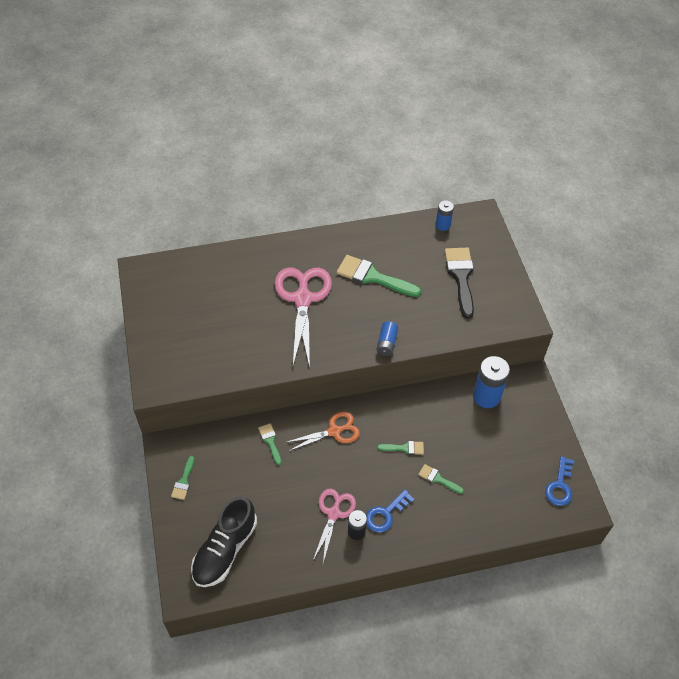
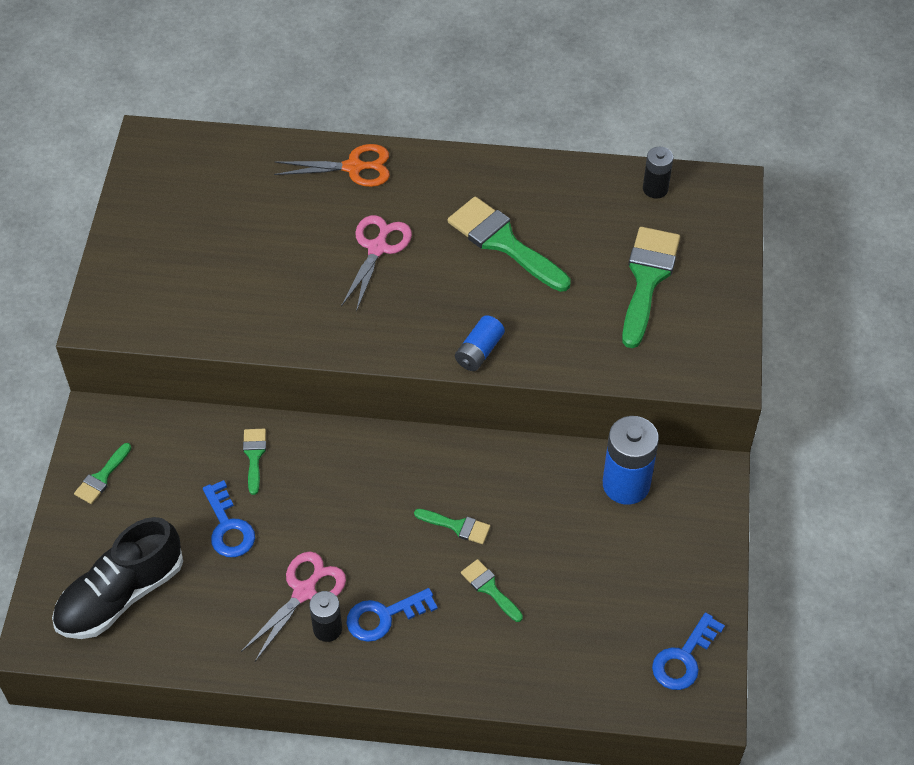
camera: 20 degrees right, 0 degrees up
(273, 488) = (228, 527): none -> blue key
(303, 299) = (377, 248): pink scissors -> pink scissors, size x0.59
(334, 431) = (358, 469): orange scissors -> orange scissors (353, 167)
(442, 225) = (655, 189): blue battery -> black battery
(461, 277) = (647, 279): black brush -> green brush

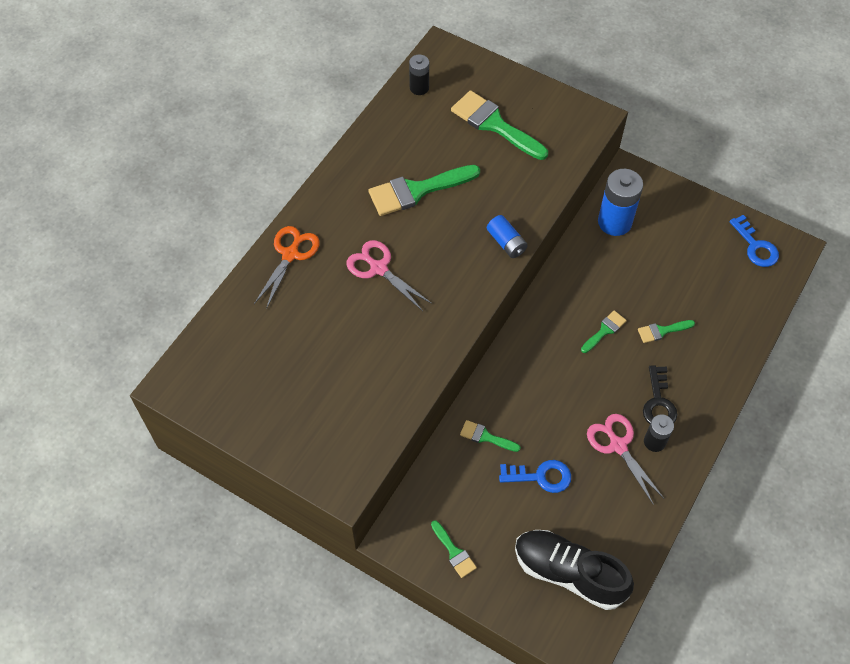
camera: 65 degrees left, 5 degrees up
(121, 595) = (569, 573): black shoe -> black shoe turned 135 degrees clockwise
(384, 616) = (658, 403): blue key -> black key

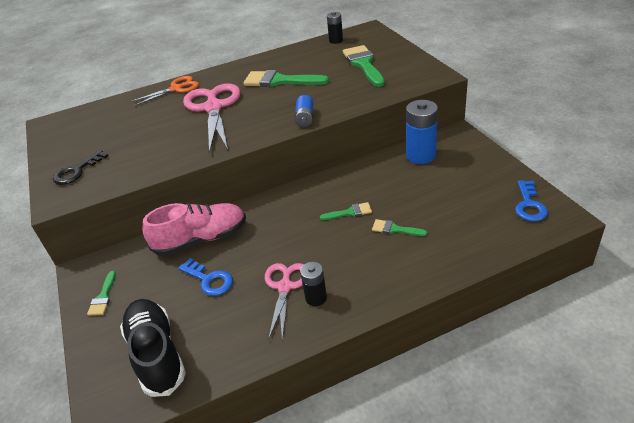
camera: 40 degrees right, 20 degrees down
(378, 268) = (213, 107): pink scissors -> pink scissors, size x1.68
(486, 437) = (201, 239): green brush -> pink shoe
(658, 403) = (346, 273): black key -> black key (77, 171)

